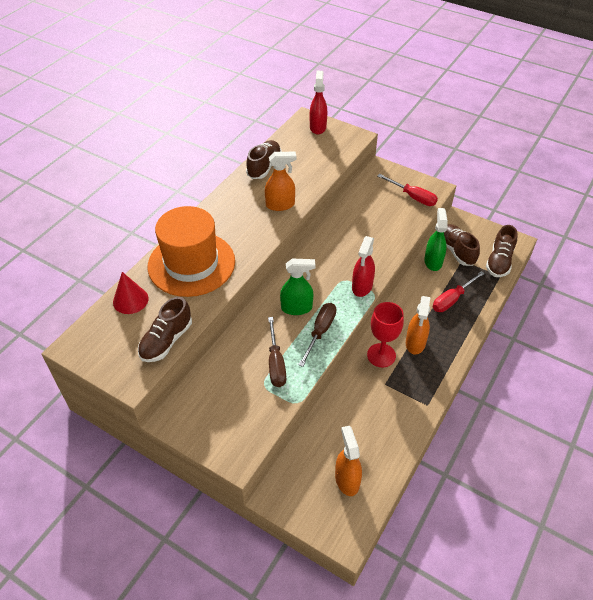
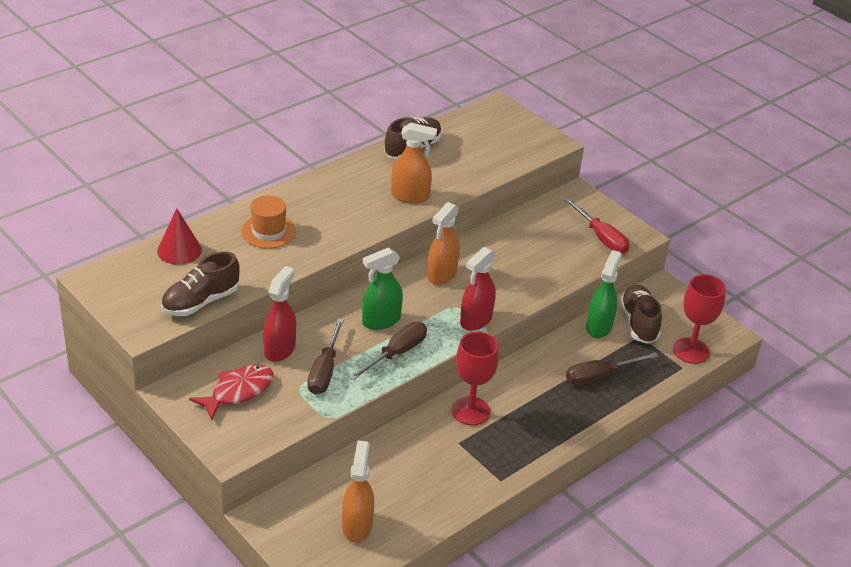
camera: 15 degrees right, 10 degrees down
(191, 264) = (268, 231): orange hat -> orange hat, size x0.49
(220, 402) = (238, 391): none -> red fish
(297, 308) = (381, 321): green spray bottle -> green spray bottle turned 135 degrees clockwise
(318, 127) = (507, 120): red spray bottle -> red spray bottle (280, 349)
(415, 343) = (522, 410): orange spray bottle -> orange spray bottle (441, 274)
(452, 299) = (600, 376): red screwdriver -> brown screwdriver
(499, 261) = (691, 351): brown shoe -> red goblet

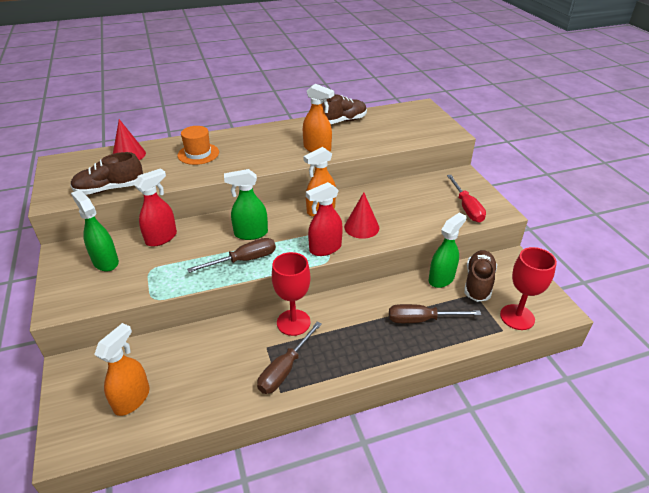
camera: 25 degrees right, 0 degrees up
(238, 391) = (105, 262): red fish -> green spray bottle
(325, 371) = (180, 261): brown screwdriver -> brown screwdriver (285, 369)
(500, 286) = (361, 227): none -> red cone

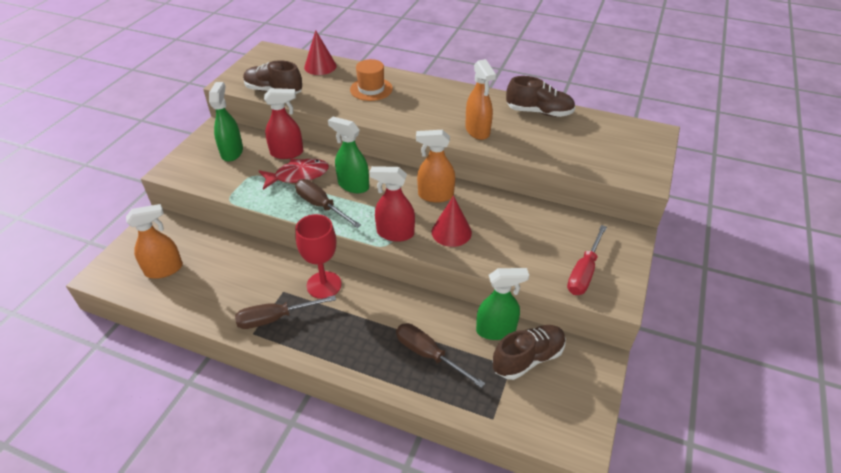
camera: 40 degrees right, 5 degrees up
(194, 249) = (298, 175): none -> red fish
(244, 260) = (321, 206): brown screwdriver -> brown screwdriver turned 150 degrees counterclockwise
(517, 317) = (524, 417): red goblet -> none

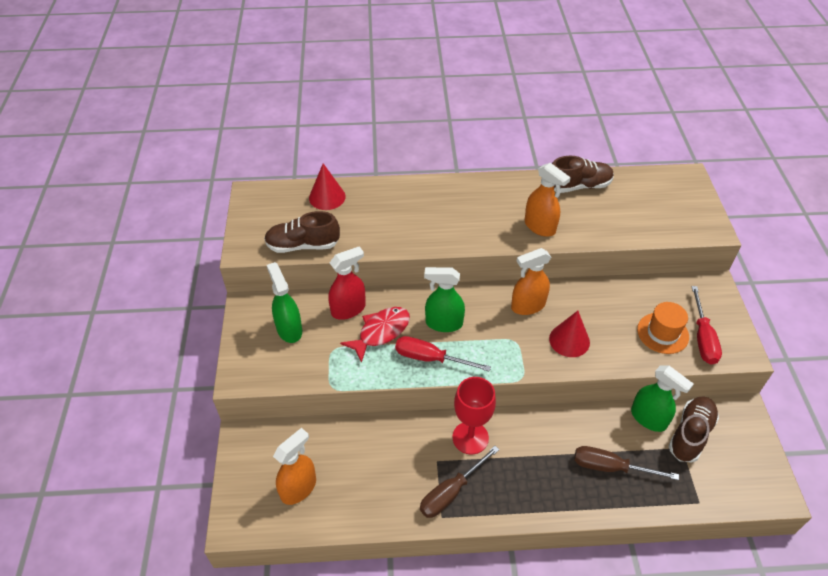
camera: 25 degrees left, 5 degrees up
(321, 206) = (430, 358): brown screwdriver -> red screwdriver
(371, 89) = (402, 209): orange hat -> orange hat (662, 333)
(395, 233) = (521, 362): red spray bottle -> none
(496, 330) = (648, 418): green spray bottle -> green spray bottle turned 75 degrees clockwise

